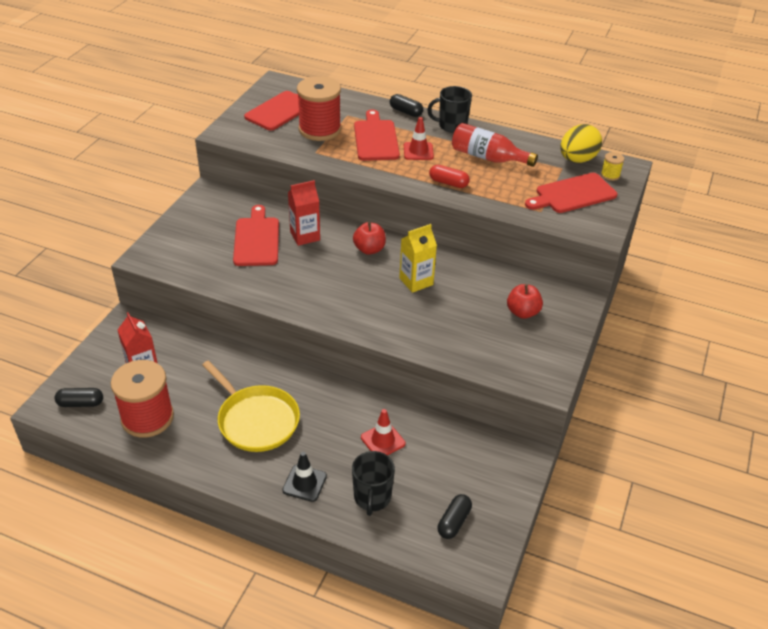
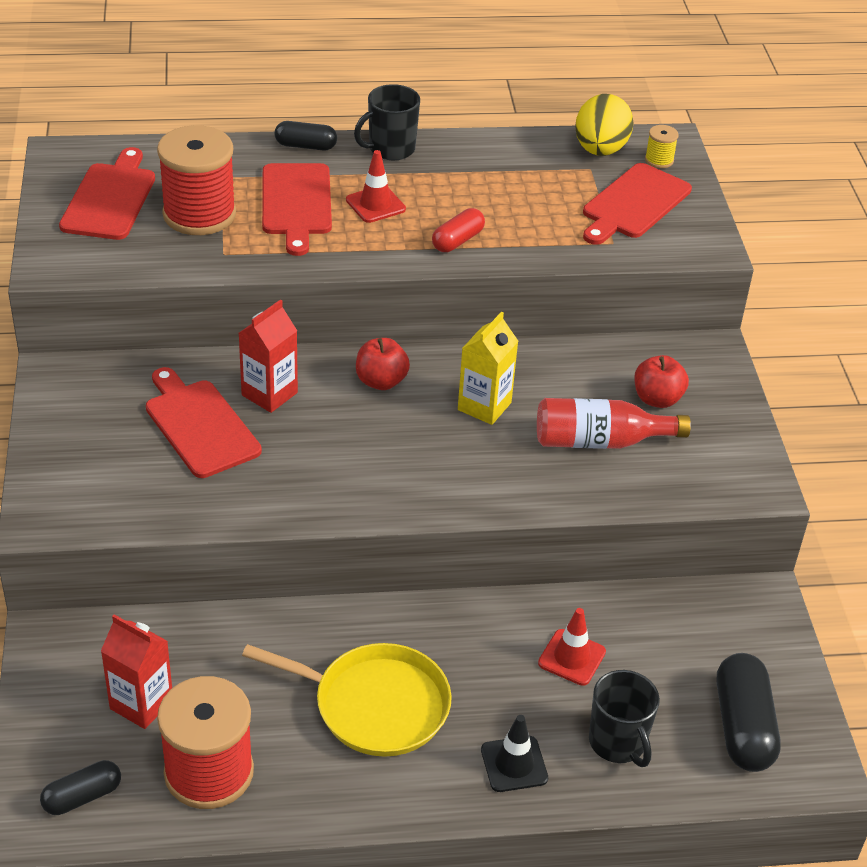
camera: 30 degrees left, 0 degrees up
(375, 139) = (297, 203): red cutting board -> red cutting board turned 150 degrees counterclockwise
(448, 183) = (457, 241): red capsule -> red capsule turned 45 degrees counterclockwise
(454, 522) = (743, 727): black capsule -> black capsule, size x1.68
(488, 157) = (480, 184): red bottle -> red bottle (600, 441)

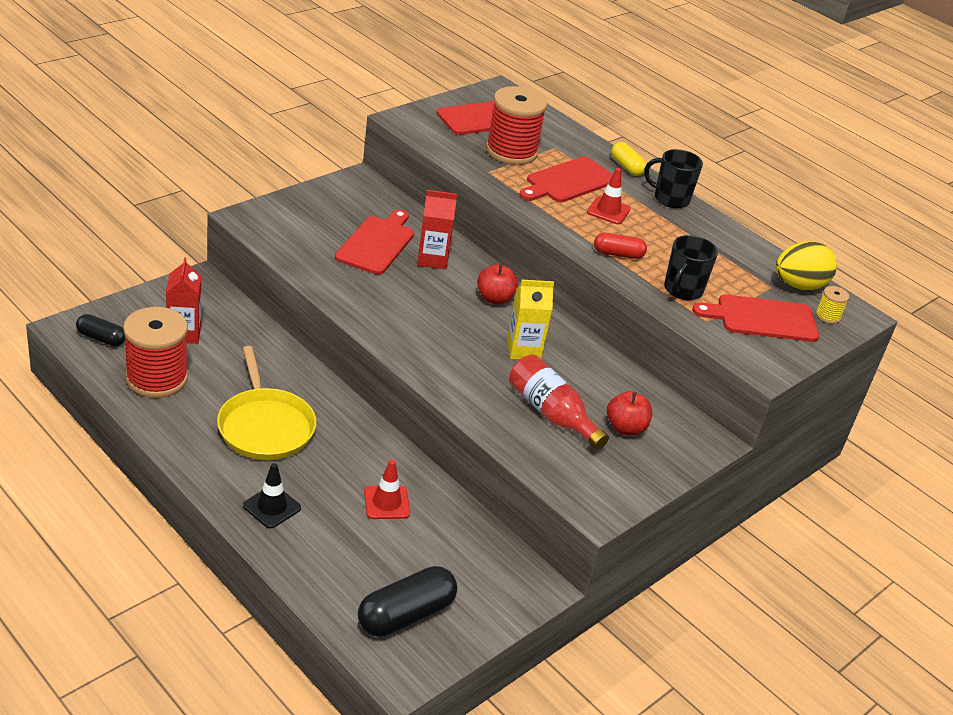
camera: 50 degrees right, 5 degrees down
(305, 146) = (626, 167): black capsule -> yellow capsule
(618, 742) = (333, 552): black mug -> black mug (682, 290)

